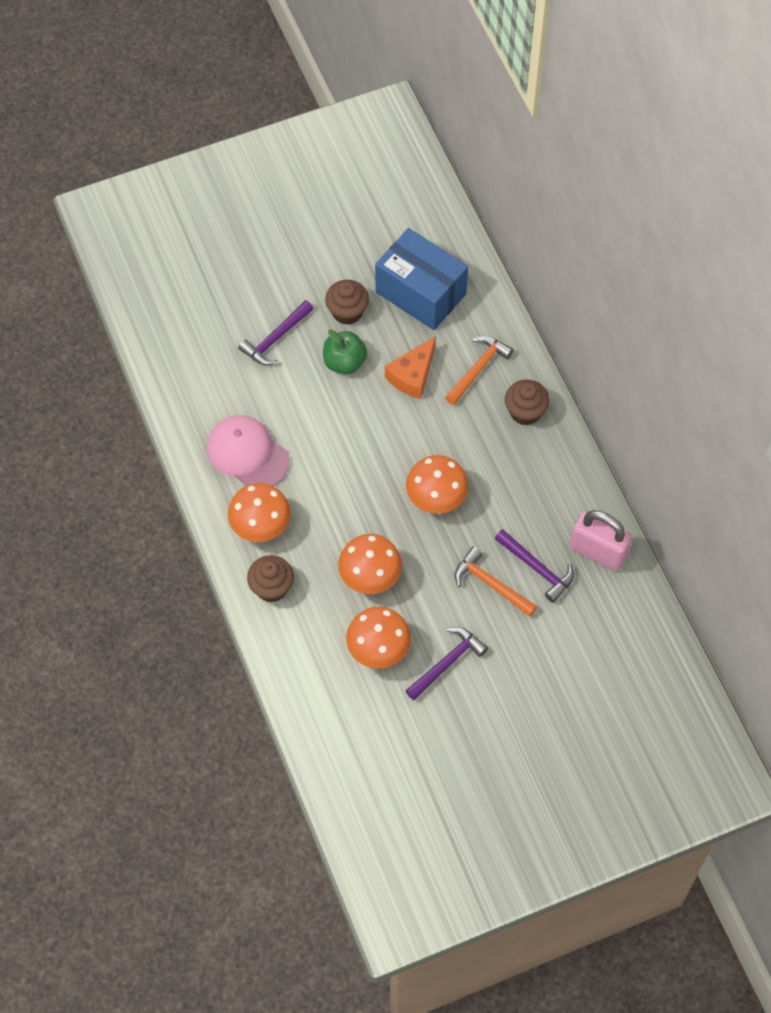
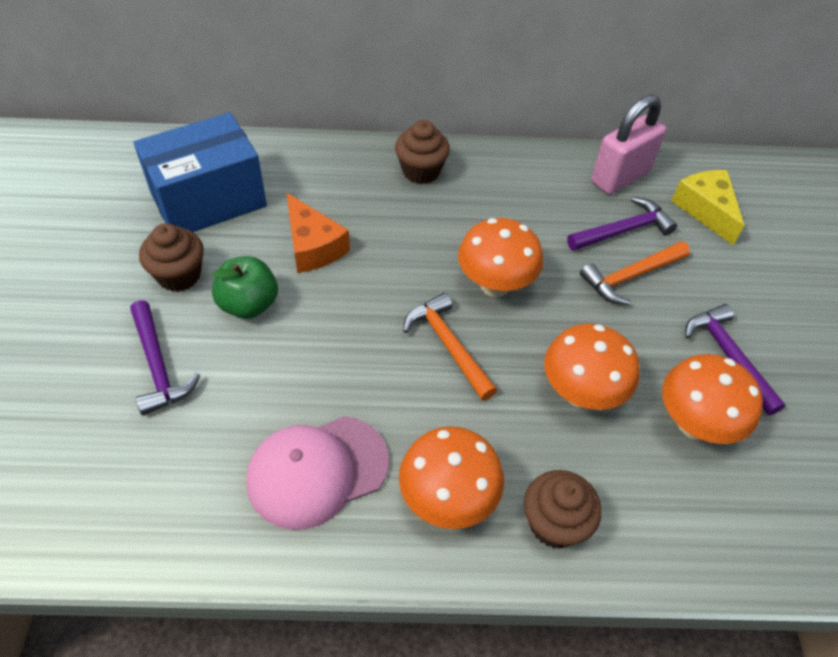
camera: 70 degrees left, 10 degrees down
(478, 369) = (342, 188): orange hammer -> orange hammer (448, 345)
(593, 622) = (705, 210): none -> yellow cheese

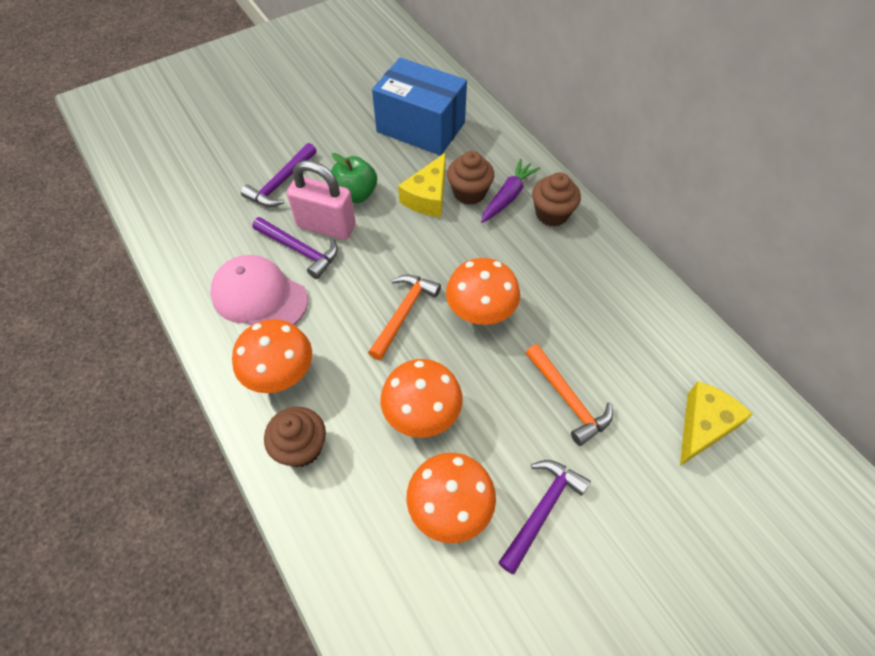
camera: 60 degrees right, 5 degrees up
(179, 275) = (351, 151): brown cupcake -> brown cupcake (469, 193)
(313, 246) = (428, 197): orange cheese -> yellow cheese
(371, 188) = (508, 196): none -> purple carrot
(620, 177) = (678, 342): pink padlock -> pink padlock (326, 226)
(623, 230) = (616, 372): purple hammer -> purple hammer (300, 250)
(630, 277) = (568, 399): orange hammer -> orange hammer turned 150 degrees counterclockwise

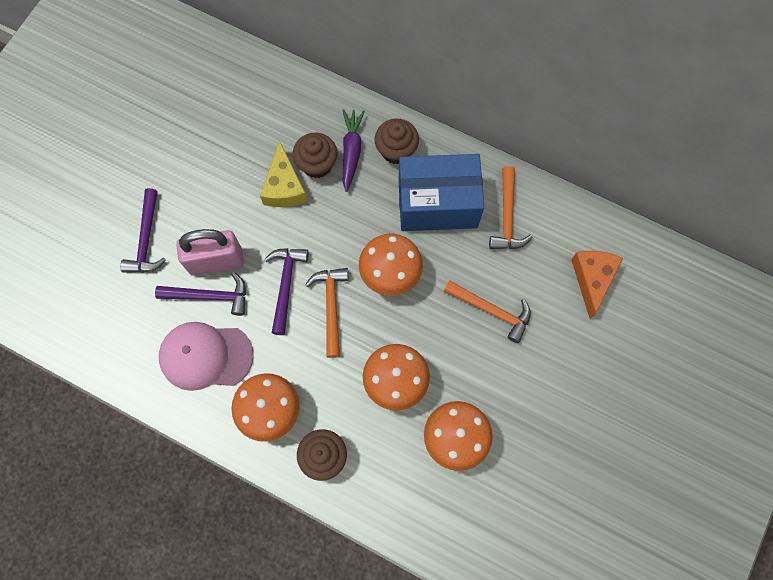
camera: 30 degrees left, 15 degrees up
(355, 194) = (220, 217): green apple -> none
(420, 127) = (233, 115): blue box -> blue box (437, 204)
(542, 510) = (515, 403): purple hammer -> purple hammer (285, 285)
(635, 319) = (507, 217): none -> orange hammer
(703, 426) = (592, 279): yellow cheese -> orange cheese

